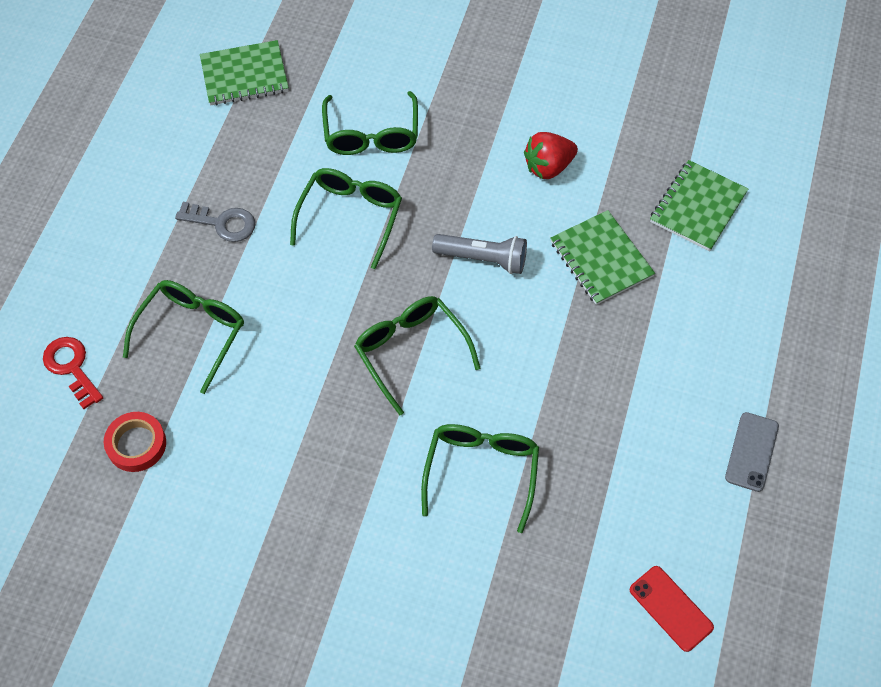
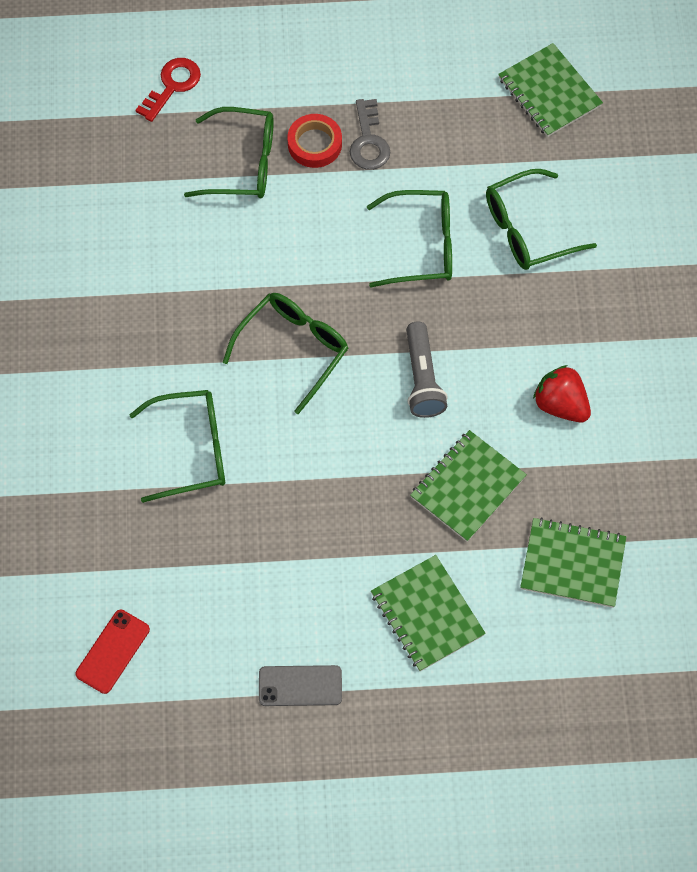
camera: 70 degrees right, 5 degrees up
(136, 444) = (118, 165): red tape -> red tape (314, 144)
(712, 329) = (427, 614): none -> green notebook

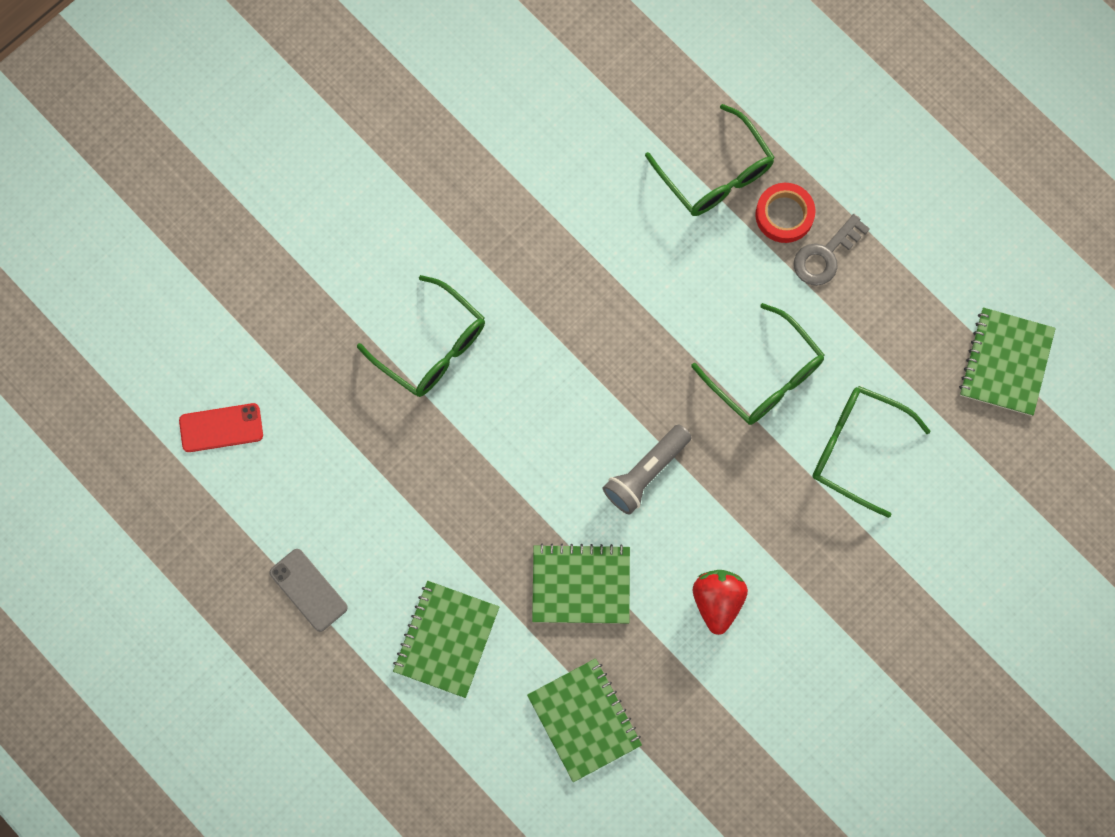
camera: 50 degrees right, 10 degrees up
(172, 86) = (737, 59): red key -> none
(293, 349) = (585, 352): green glasses -> none

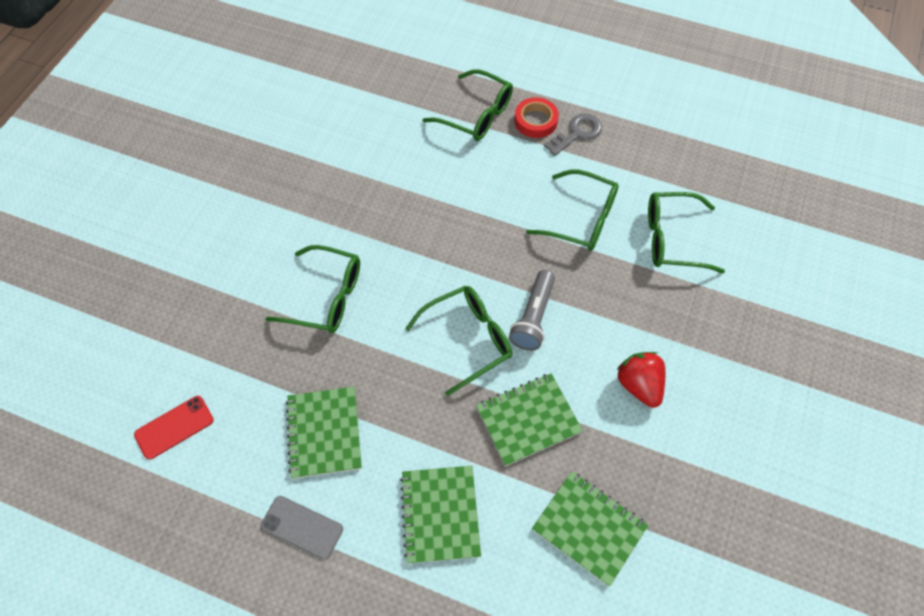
camera: 25 degrees left, 15 degrees down
(563, 467) = (468, 339): none -> green glasses
(825, 255) = (577, 133): grey key -> grey key turned 150 degrees counterclockwise
(1005, 362) = (733, 149): green notebook -> green notebook (324, 433)

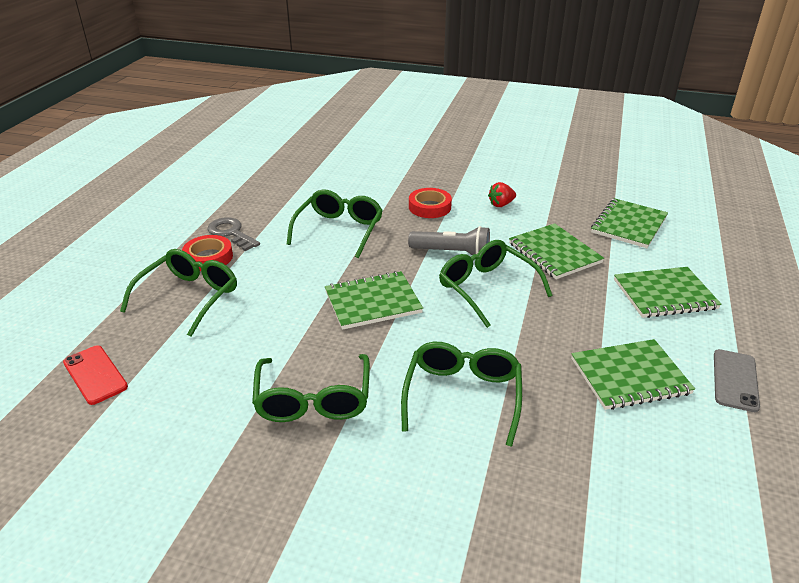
camera: 95 degrees left, 25 degrees down
(174, 427) = (695, 521): red phone -> red phone (95, 375)
(456, 243) = (372, 302): none -> green notebook
(631, 307) = (429, 207): none -> red tape
(639, 385) = (501, 204): red strawberry -> red strawberry, size x0.65
(672, 239) = (358, 189): green glasses -> green glasses (313, 400)

